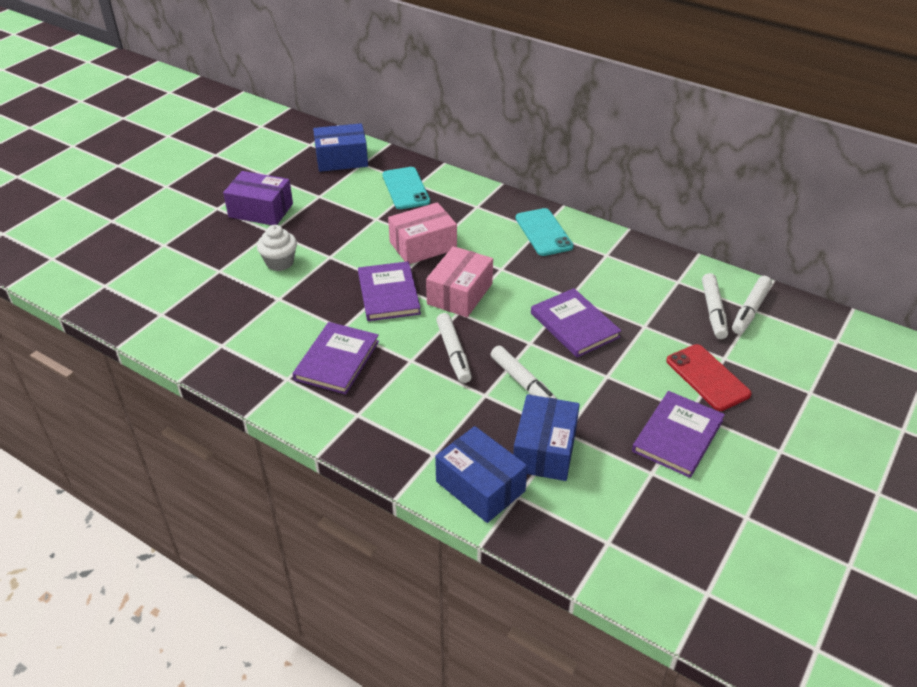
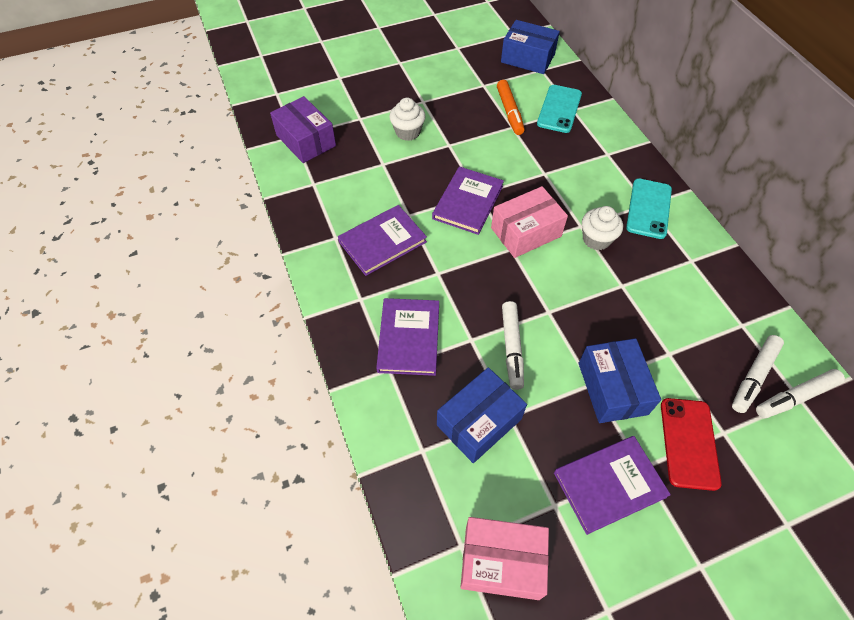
camera: 35 degrees right, 15 degrees up
(261, 210) = (429, 78): purple box -> purple box (306, 140)
(363, 208) = (509, 112): none -> orange marker
(423, 245) = (531, 170): pink box -> pink box (501, 562)
(453, 353) = (476, 285): white marker -> none
(480, 486) = (400, 422): blue box -> blue box (612, 388)
(522, 273) = (596, 239): none -> white cupcake
(574, 325) = (603, 316): purple book -> purple book (409, 338)

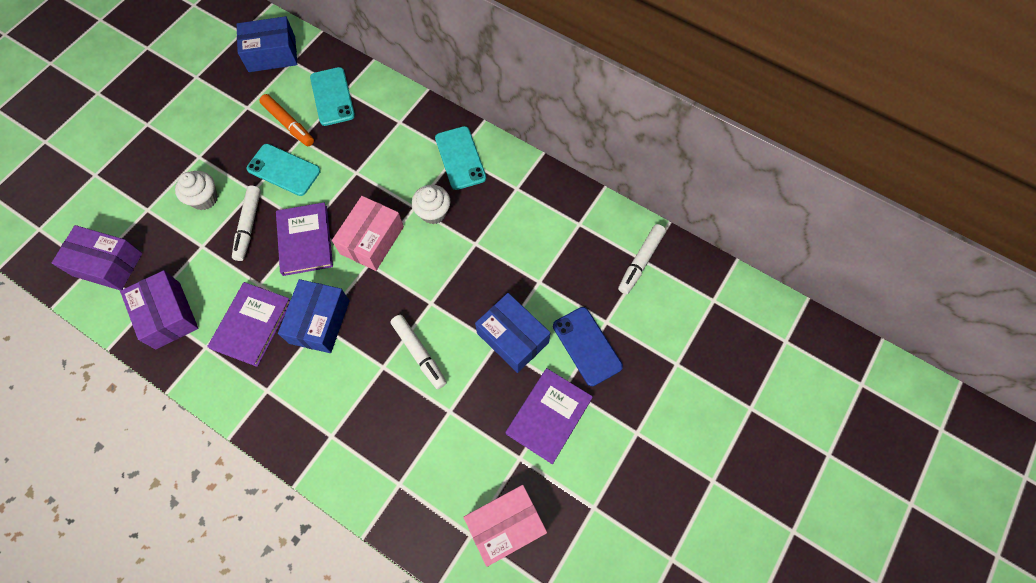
camera: 35 degrees left, 10 degrees up
(323, 199) = (168, 315): none -> purple box
(409, 338) = (331, 398): purple book -> none
(479, 422) = (429, 432): blue box -> blue box (319, 321)
(484, 142) = (284, 170): none -> turquoise phone
(689, 443) = (587, 346): red phone -> blue phone
(753, 376) = (606, 263): white marker -> white marker (249, 226)

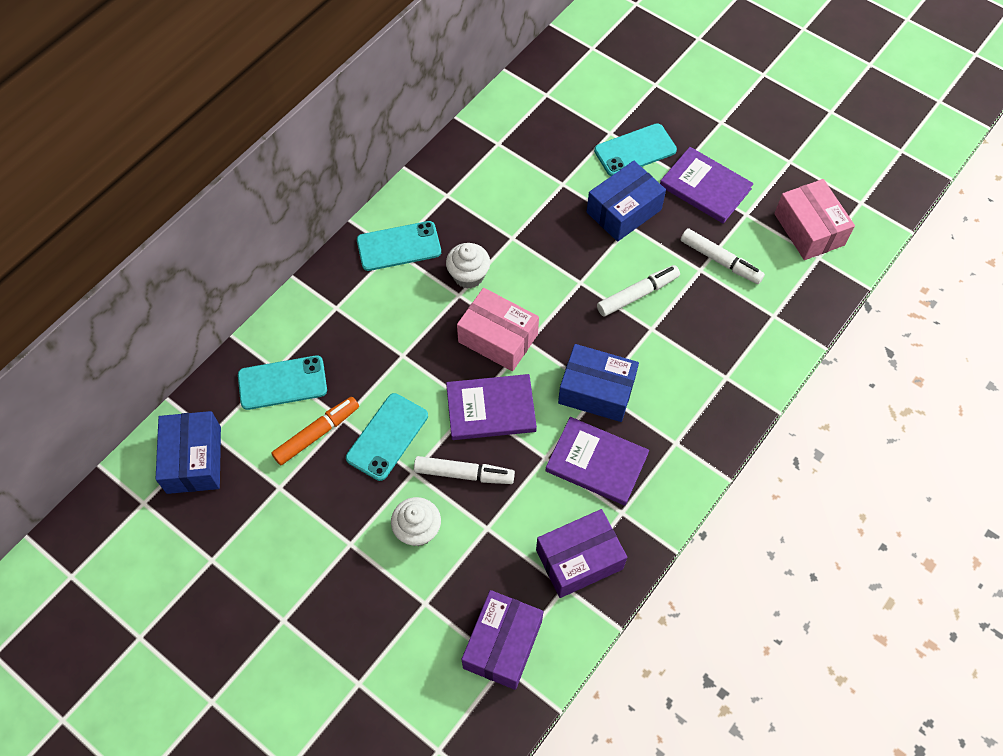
camera: 85 degrees left, 5 degrees down
(587, 346) = (635, 150): blue phone -> turquoise phone
(640, 261) = (546, 97): white marker -> white marker (720, 261)

